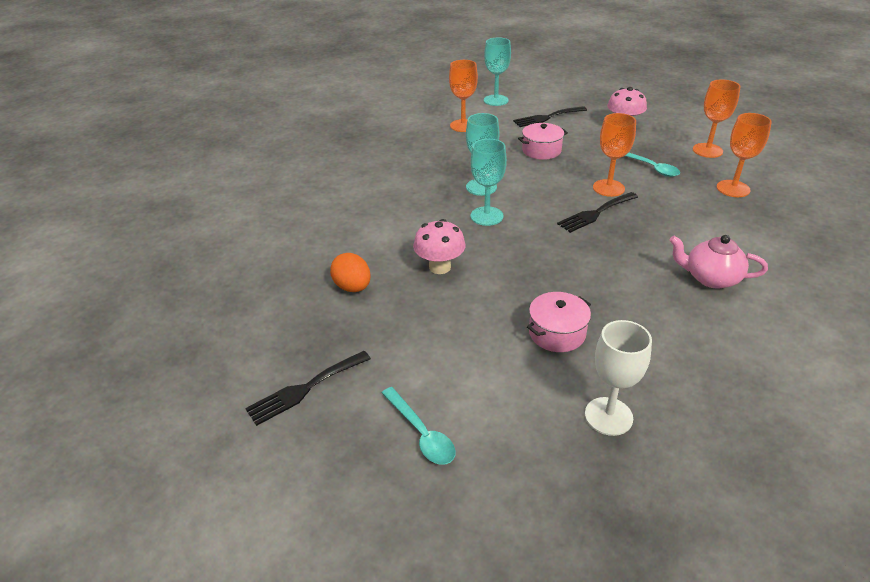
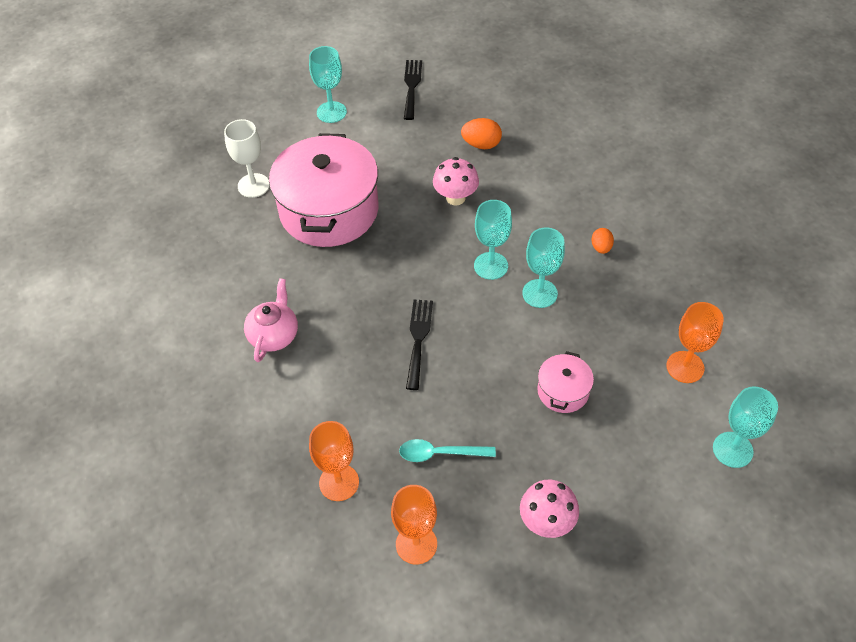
camera: 130 degrees right, 15 degrees up
(404, 182) = (601, 248): none -> orange egg
(421, 433) = (331, 112): turquoise spoon -> turquoise goblet
(547, 117) = (636, 462): black fork -> none
(557, 333) = (329, 210): pink pot -> pink pot, size x2.23
(608, 188) = (443, 384): orange goblet -> none
(710, 278) = (274, 335): pink teapot -> pink teapot turned 45 degrees counterclockwise

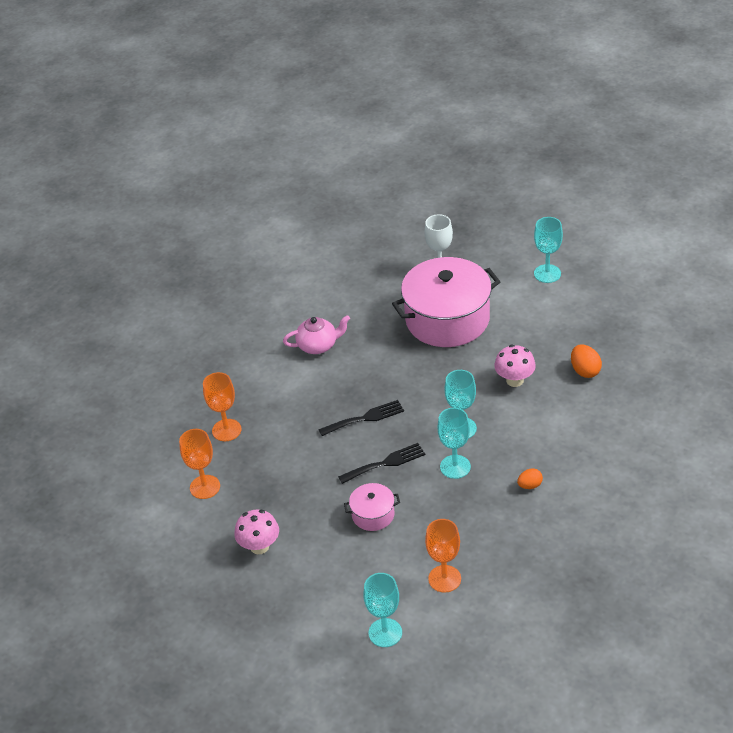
camera: 65 degrees right, 10 degrees down
(411, 86) = (616, 303): black fork -> black fork (385, 463)
(440, 453) = (279, 470): turquoise spoon -> none

